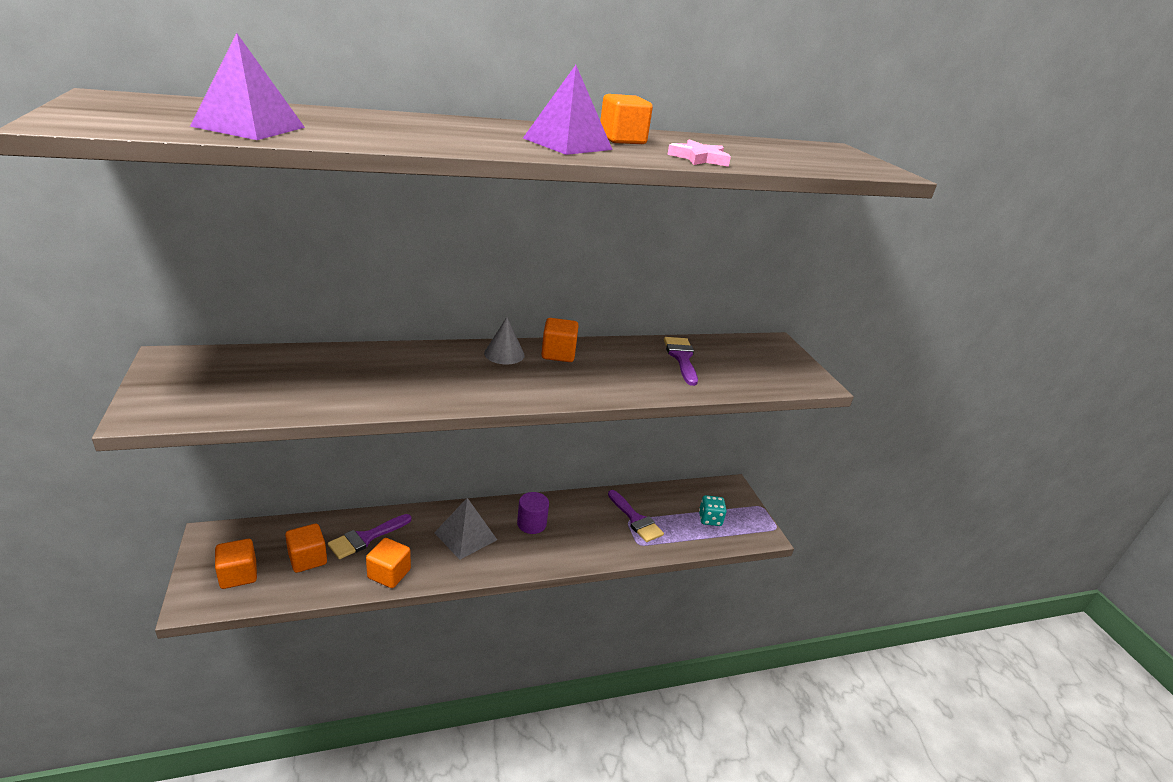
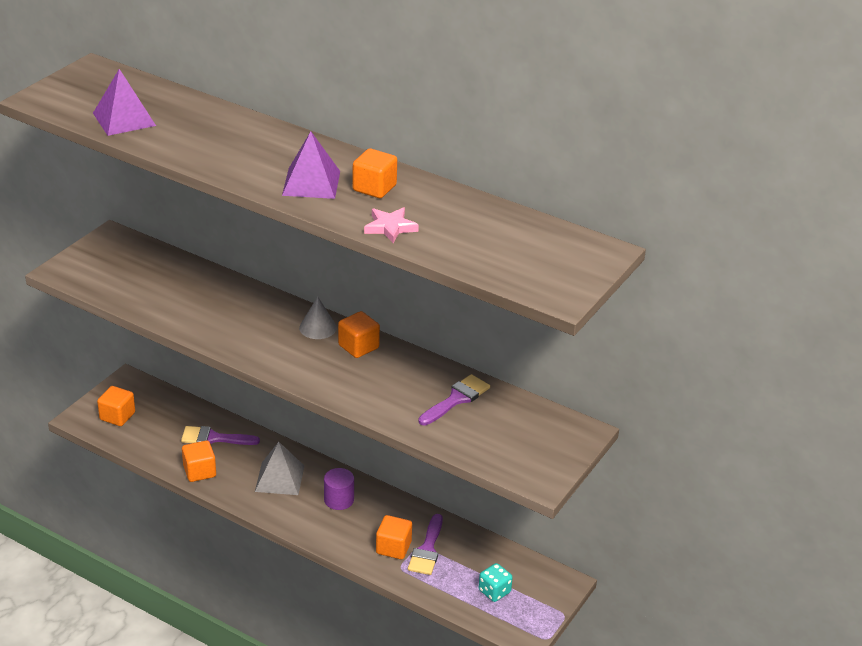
camera: 50 degrees right, 5 degrees up
(307, 559) = (164, 430): orange cube -> orange cube (393, 547)

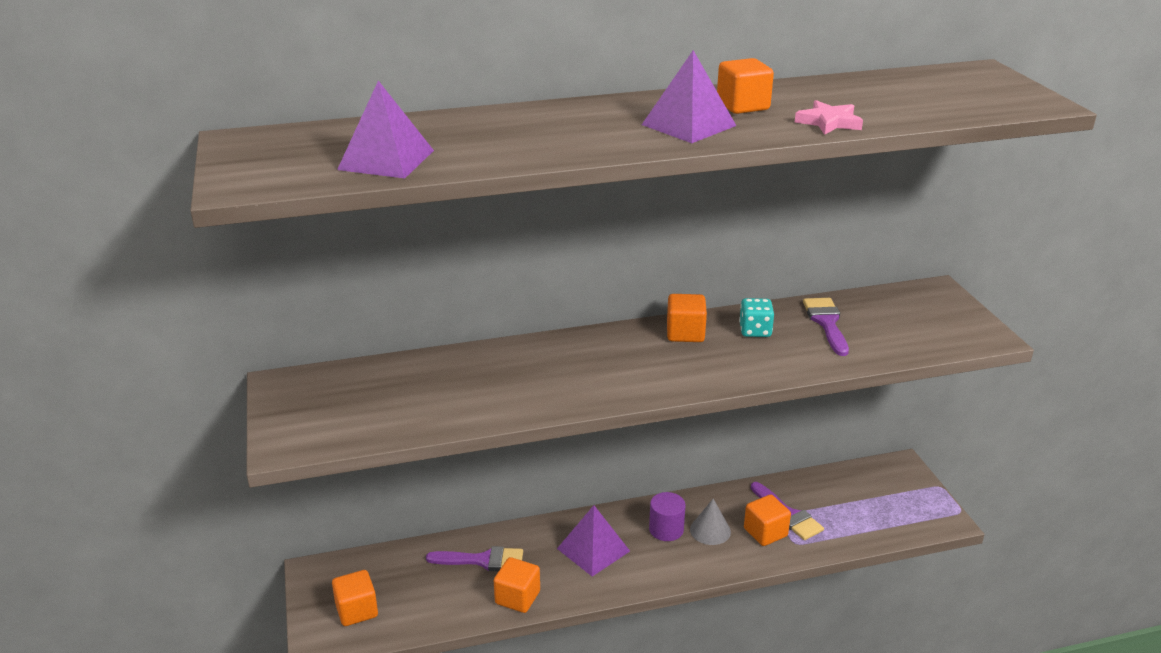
camera: 45 degrees left, 5 degrees down
(214, 438) = (482, 560): purple brush -> purple brush turned 135 degrees counterclockwise
(280, 478) = (593, 549): grey pyramid -> purple pyramid
(318, 327) = (625, 340): grey cone -> grey cone (710, 530)
(494, 591) = (878, 507): turquoise dice -> turquoise dice (755, 331)

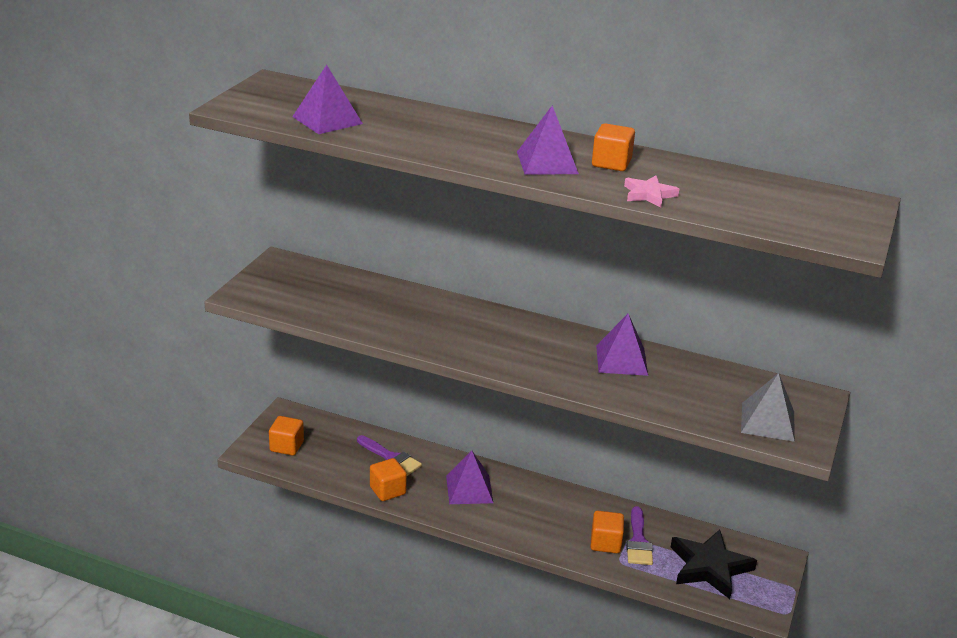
camera: 35 degrees right, 0 degrees up
(666, 529) = (534, 503): purple cylinder -> none
(685, 333) = (568, 340): orange cube -> none
(710, 530) = (566, 520): grey cone -> none
(755, 331) = (621, 360): turquoise dice -> purple pyramid
(826, 323) = (685, 379): purple brush -> none
(865, 505) = (709, 567): none -> black star
(936, 330) = (767, 421): none -> grey pyramid

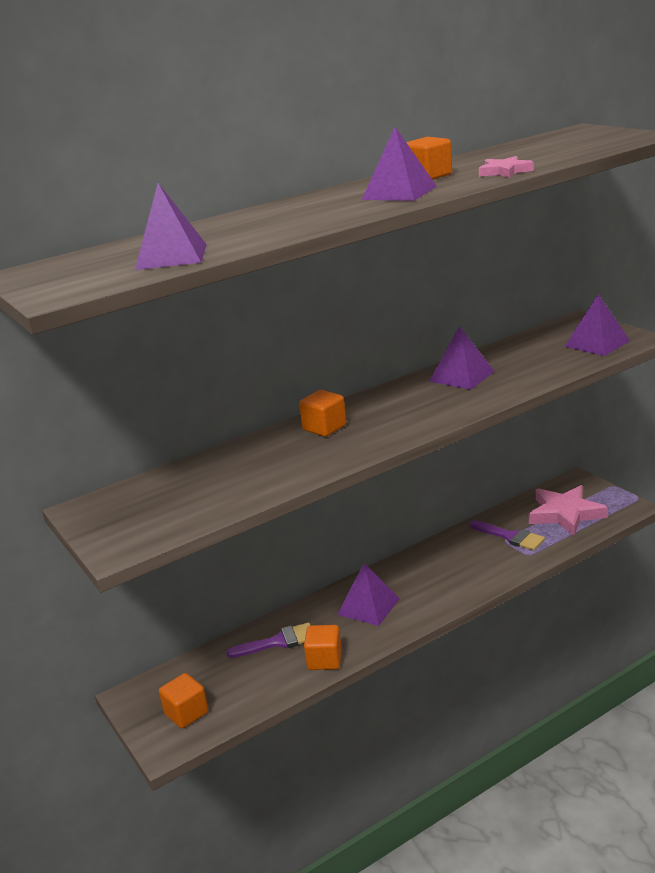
camera: 50 degrees left, 5 degrees down
(605, 543) = (500, 554): orange cube -> orange cube (324, 428)
(709, 567) = (565, 514): black star -> pink star
(767, 421) = (597, 343): grey pyramid -> purple pyramid

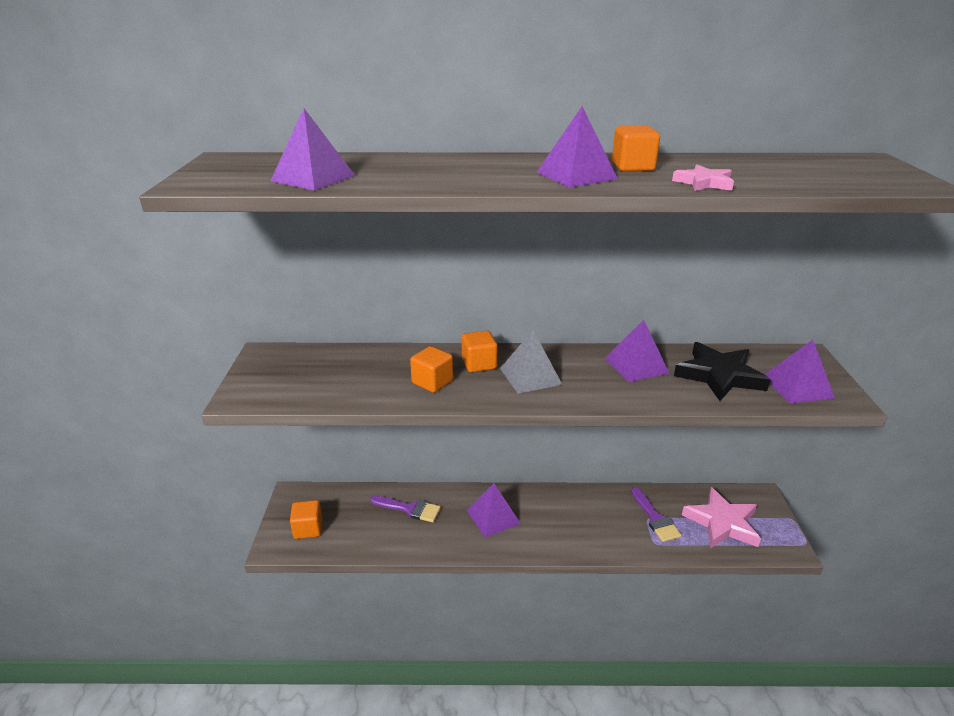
camera: 30 degrees right, 5 degrees up
(324, 660) = (424, 543): orange cube -> orange cube (432, 382)
(384, 418) = (530, 376): none -> grey pyramid
(533, 358) = (719, 375): none -> black star

